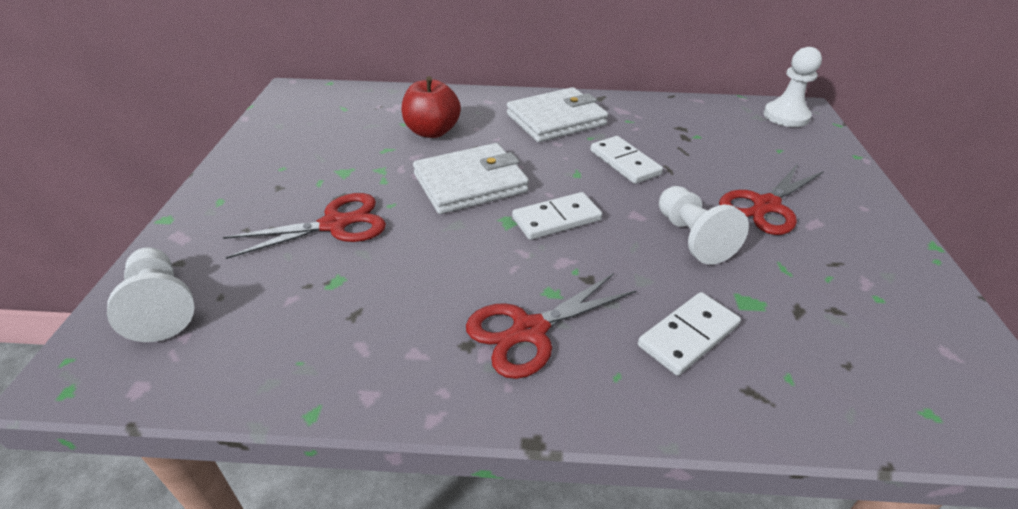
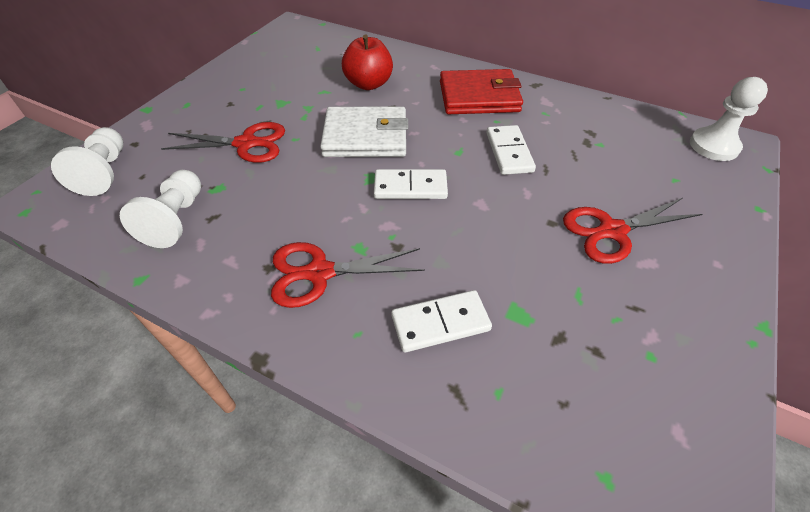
camera: 25 degrees right, 10 degrees up
(556, 119) = (479, 97): white wallet -> red wallet
(692, 238) = (514, 239): white pawn -> white pawn (176, 219)

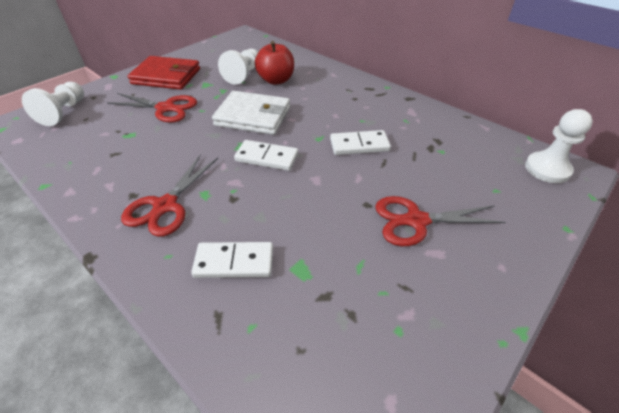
camera: 15 degrees right, 5 degrees down
(176, 219) = (90, 151): white pawn -> white pawn (243, 74)
(319, 273) = (165, 206): red scissors -> red scissors turned 75 degrees counterclockwise
(479, 97) = (357, 100): red wallet -> red wallet (166, 76)
(509, 152) = (359, 145): white domino -> white domino turned 75 degrees clockwise

